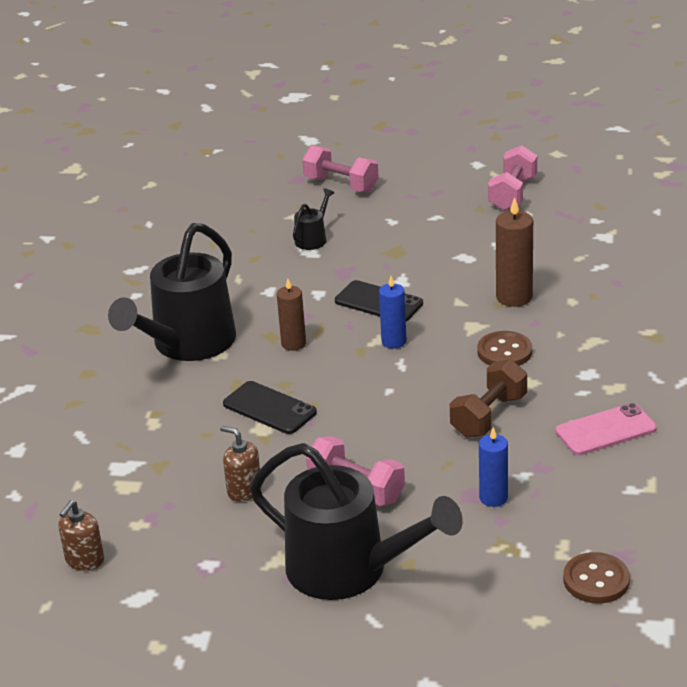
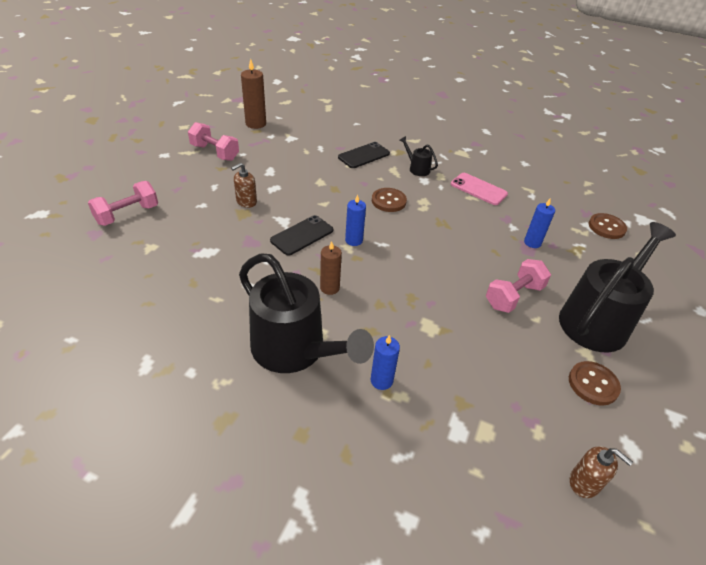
camera: 80 degrees left, 10 degrees up
(169, 407) = (381, 380): none -> blue candle
(225, 566) = (593, 384): none -> brown button
(244, 490) = (505, 355): brown soap dispenser -> brown soap dispenser (246, 202)
(269, 408) = (407, 319): black phone -> black phone (364, 155)
(313, 238) = (192, 246): black watering can -> black watering can (417, 168)
(488, 416) = (452, 224): brown dumbbell -> none
(514, 297) = (332, 183): brown candle -> brown candle (256, 124)
(605, 430) = (478, 189): pink phone -> pink phone turned 45 degrees counterclockwise

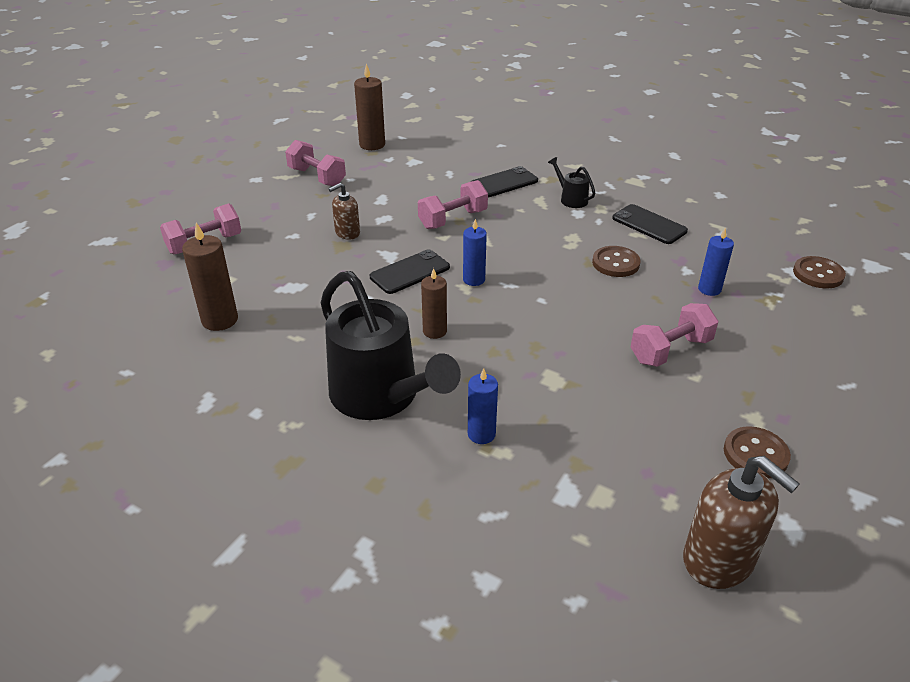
camera: 10 degrees right, 5 degrees down
(149, 285) = (220, 320): none -> brown candle
(329, 188) = (453, 219): none -> pink dumbbell
(388, 201) = (526, 236): brown button -> brown button (615, 263)
(478, 189) = (649, 225): pink phone -> black phone
(584, 482) = (719, 560): brown soap dispenser -> brown soap dispenser, size x1.74
(598, 319) = (780, 381): black watering can -> none

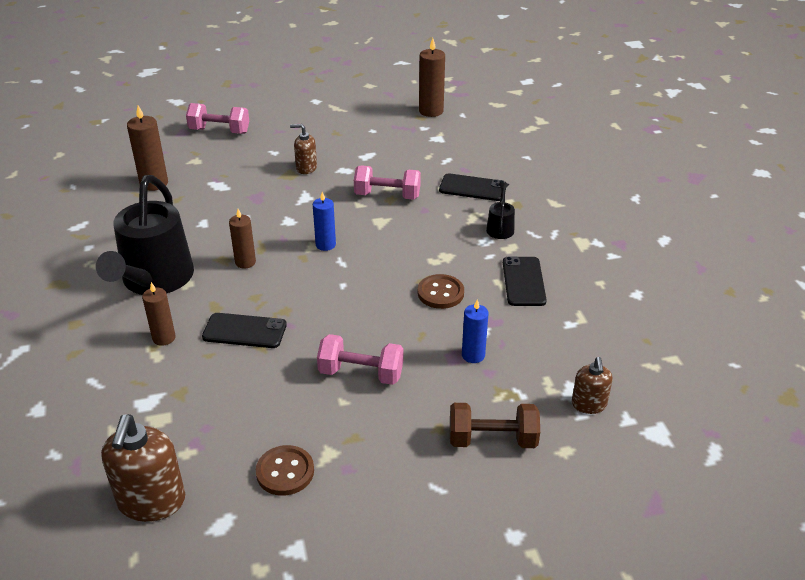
camera: 45 degrees right, 0 degrees up
(317, 177) = (354, 118): pink dumbbell -> none
(410, 272) = (297, 216): black phone -> black phone (244, 331)
(481, 434) = (164, 338): blue candle -> brown candle
(816, 332) = (492, 440): none -> brown dumbbell
(818, 274) = (589, 404): brown button -> brown soap dispenser

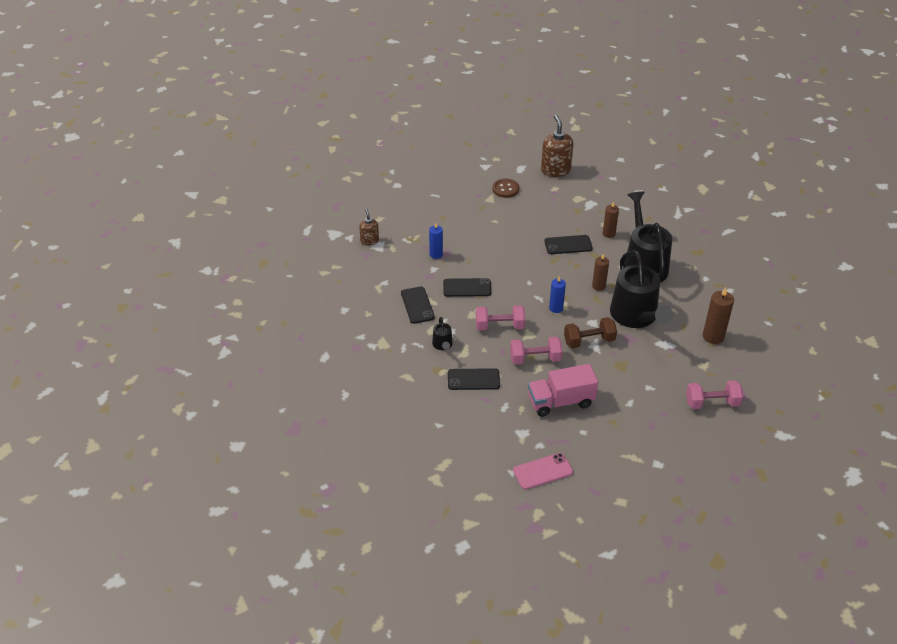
camera: 165 degrees right, 5 degrees up
(227, 218) = (636, 317): none -> black watering can
(306, 168) = (612, 375): brown soap dispenser -> none
(361, 373) = (492, 235): pink dumbbell -> pink dumbbell (499, 326)
(381, 155) = (560, 402): none -> pink truck
(431, 111) = (542, 471): brown candle -> pink phone
(440, 293) = (467, 288): brown button -> black phone
(492, 440) = (415, 217): brown dumbbell -> brown dumbbell (589, 341)

